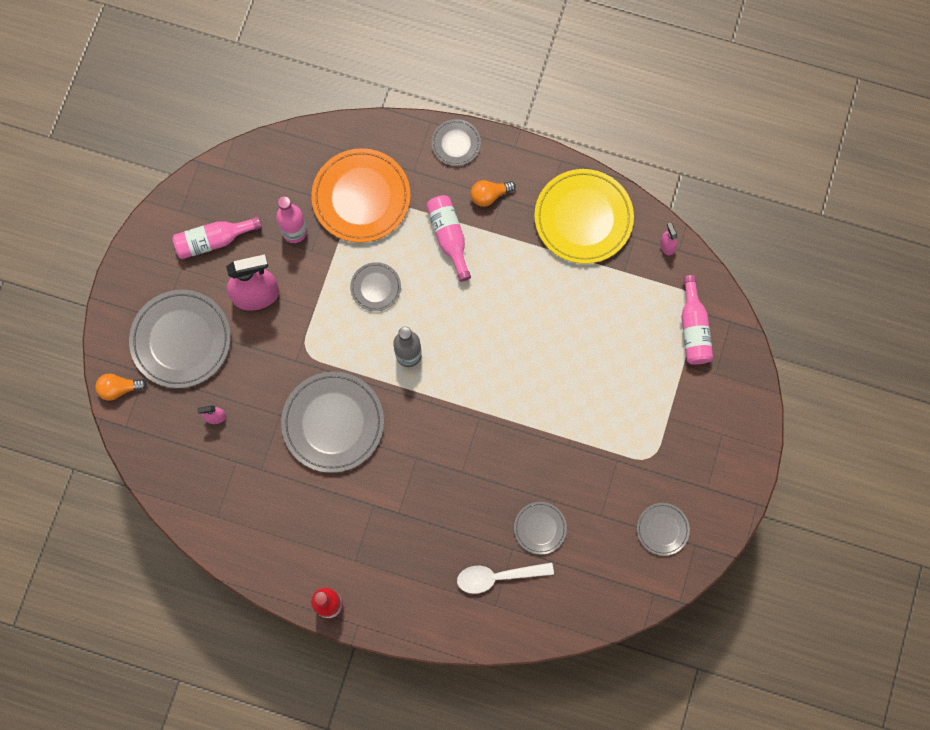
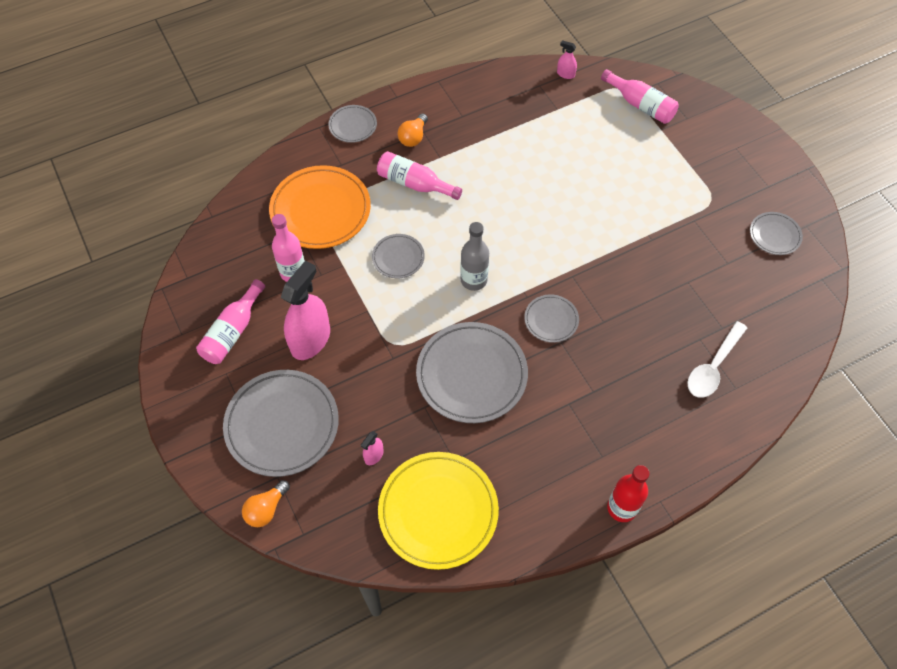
camera: 45 degrees left, 15 degrees down
(540, 528) = (700, 308): grey plate -> grey plate (551, 320)
(583, 218) = (493, 101): yellow plate -> yellow plate (438, 511)

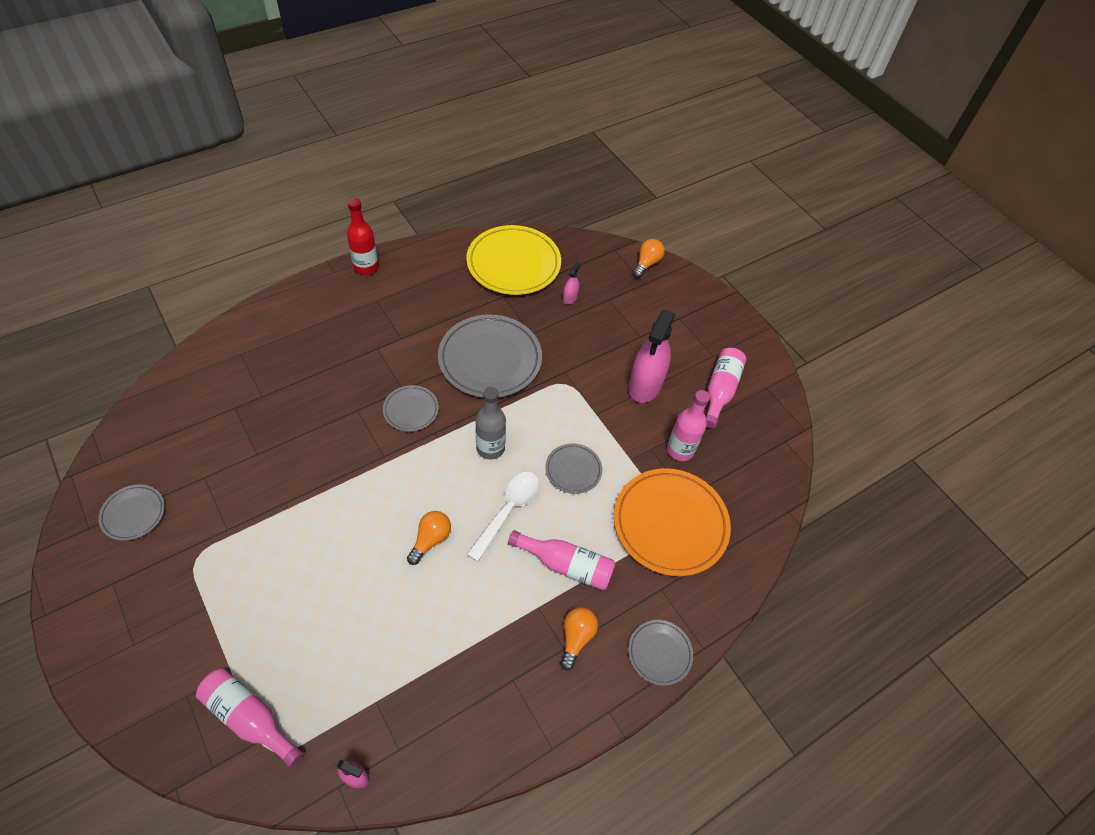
camera: 170 degrees right, 5 degrees down
(282, 425) = (651, 318): grey plate -> none
(525, 206) = (430, 540): none -> orange light bulb
(713, 367) = (256, 371): white spoon -> white spoon (508, 511)

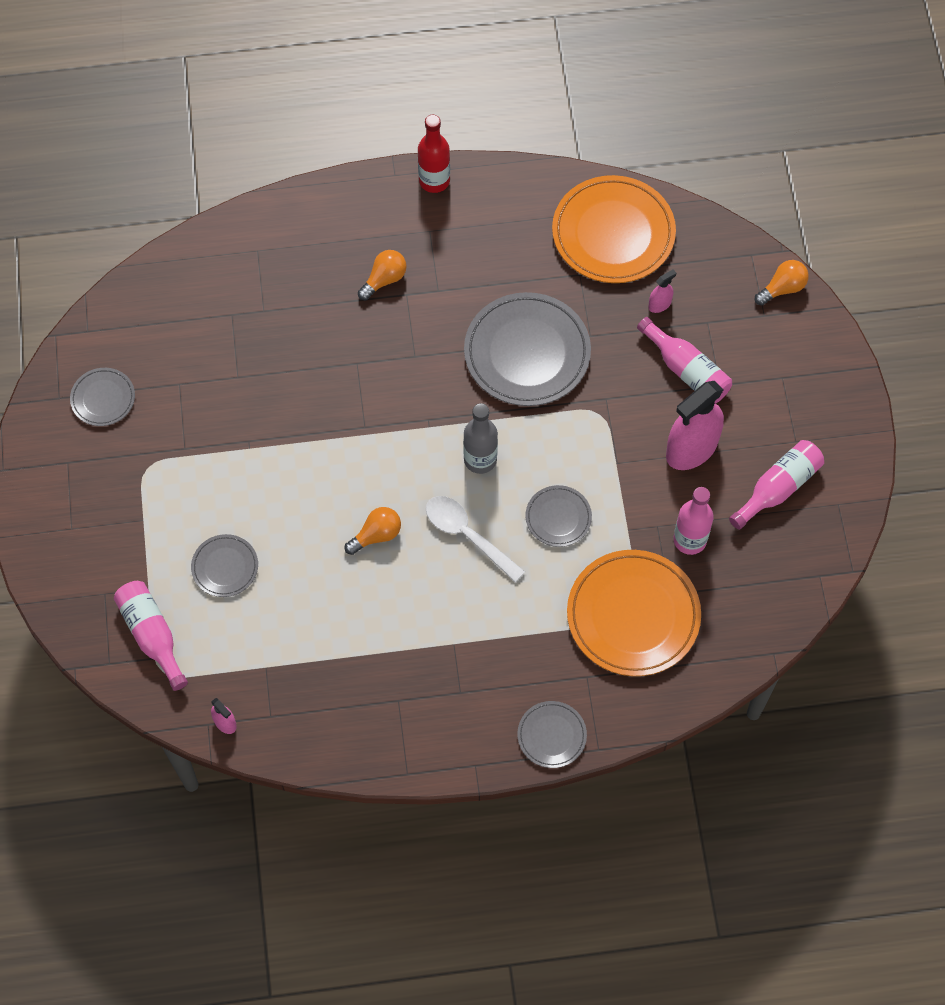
camera: 30 degrees right, 10 degrees up
(411, 410) = (413, 384): grey plate -> grey plate (225, 567)
(508, 511) = (467, 535): white spoon -> white spoon turned 105 degrees counterclockwise
(513, 264) = (613, 233): yellow plate -> orange plate
(566, 565) = (501, 614): pink bottle -> pink bottle (686, 370)
(576, 638) = (476, 688): orange light bulb -> orange light bulb (384, 279)

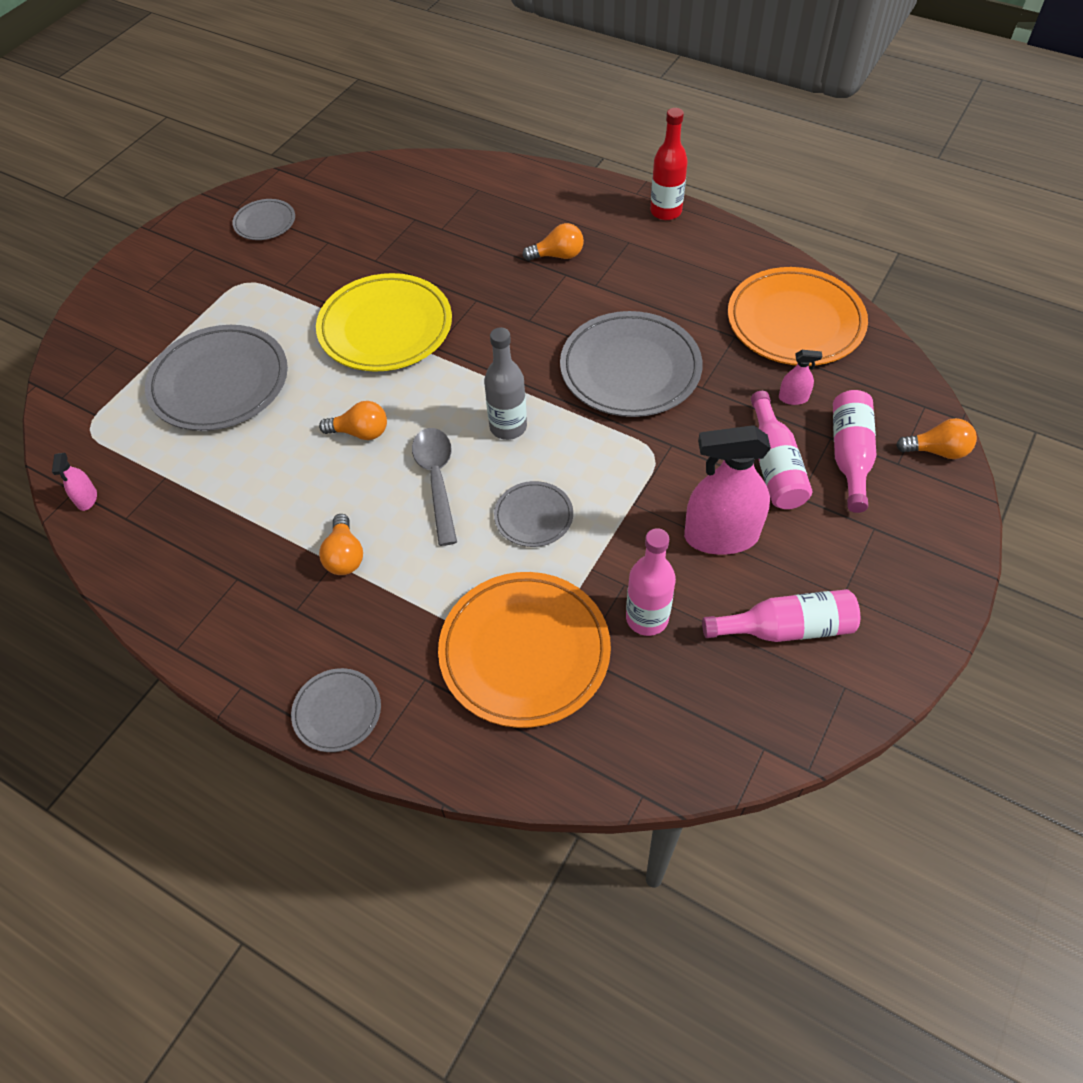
camera: 40 degrees right, 10 degrees down
(152, 635) = (113, 398): pink bottle -> pink bottle (850, 456)
(225, 567) = (219, 383): grey plate -> grey plate, size x1.97
(308, 434) = (385, 328): none -> yellow plate
(456, 633) = (344, 556): none -> orange light bulb
(467, 535) = (437, 480): white spoon -> grey spoon

